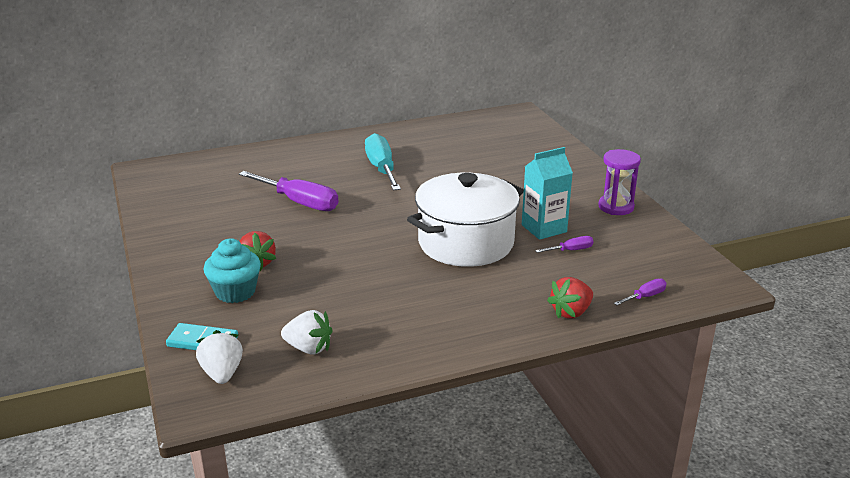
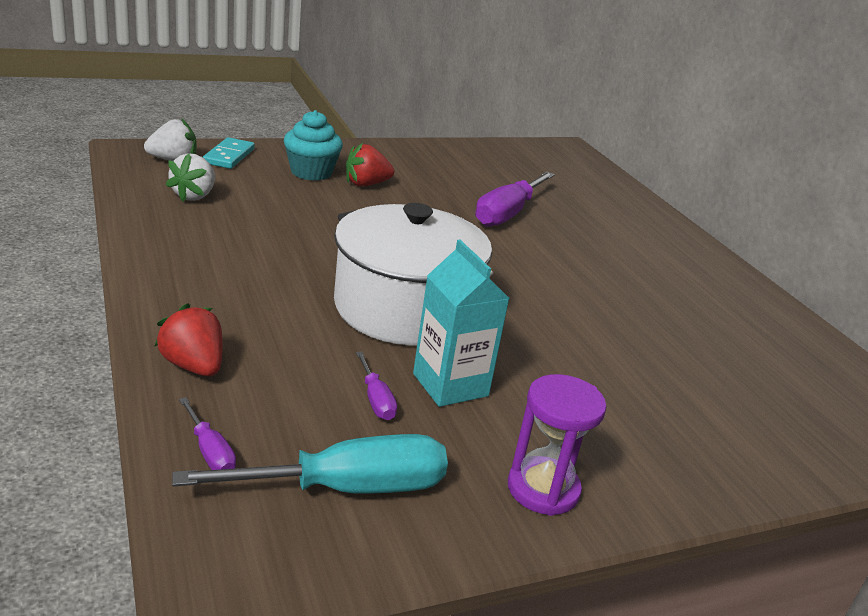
camera: 85 degrees right, 0 degrees up
(381, 169) = (620, 272): turquoise screwdriver -> turquoise screwdriver (346, 488)

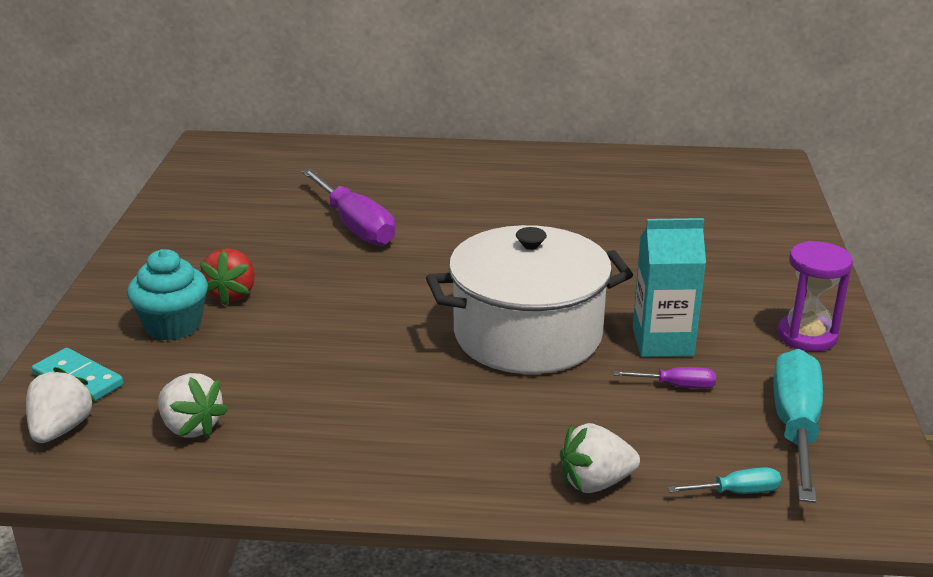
camera: 60 degrees left, 0 degrees up
(193, 366) = (595, 482): red strawberry -> white strawberry
(210, 451) = (736, 492): purple screwdriver -> turquoise screwdriver

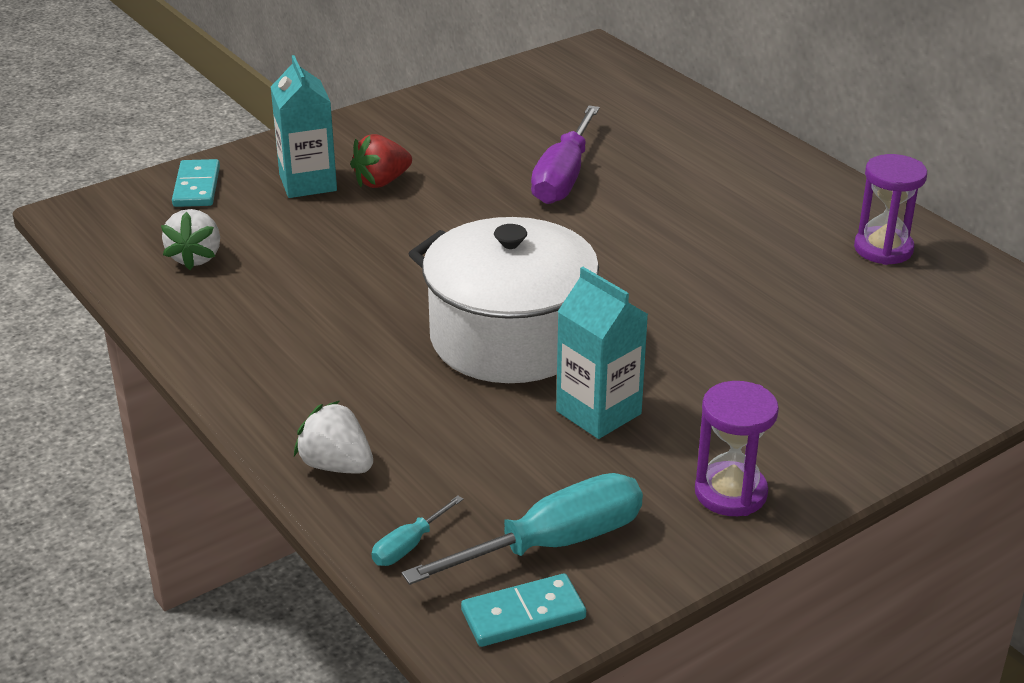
camera: 50 degrees right, 5 degrees up
(61, 429) = (136, 213): white strawberry -> none
(173, 325) = (308, 183): turquoise cupcake -> turquoise carton
(609, 172) = (883, 249): none -> purple hourglass
(676, 386) = (534, 449): purple screwdriver -> none
(736, 492) = (409, 545): turquoise screwdriver -> turquoise screwdriver turned 90 degrees clockwise
(866, 476) = (523, 614): none -> turquoise domino

